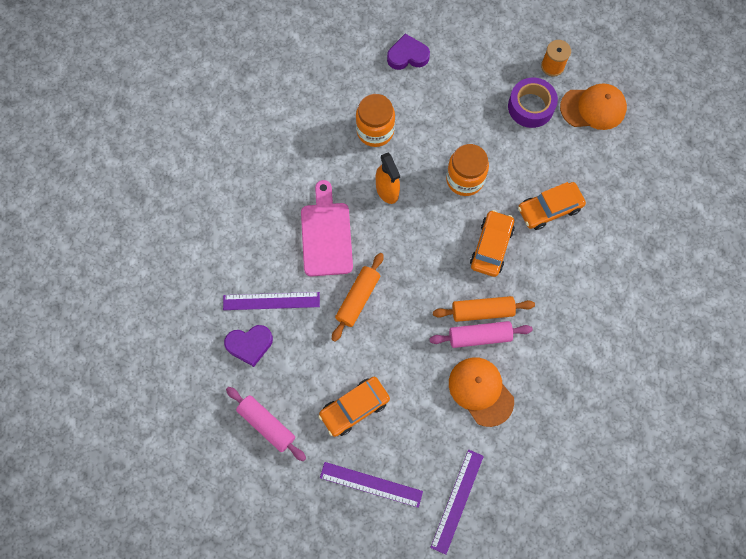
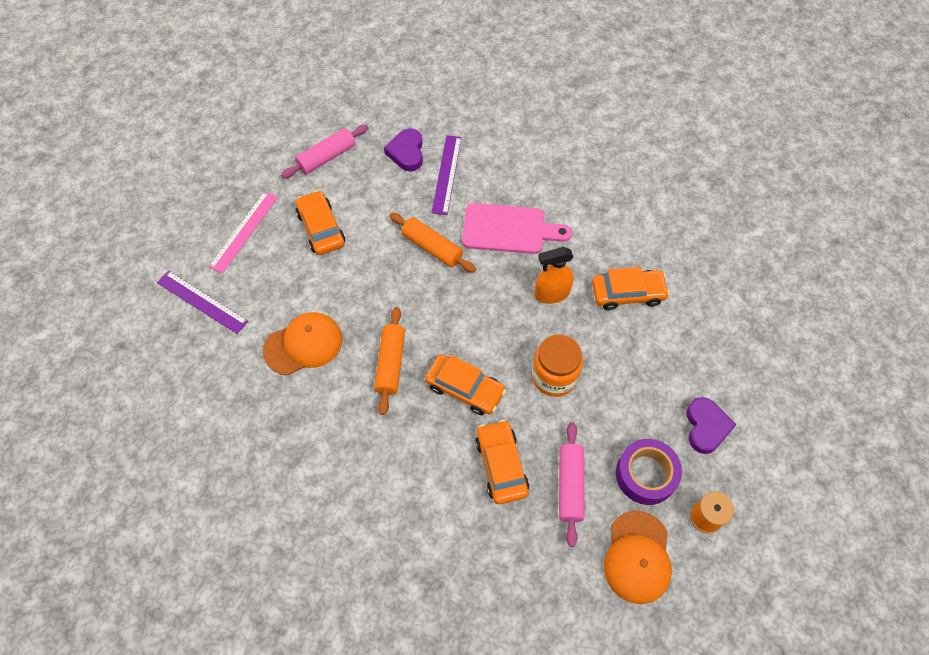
camera: 100 degrees right, 10 degrees down
(371, 484) = (244, 231): purple ruler -> pink ruler
(375, 131) = (627, 293): orange jar -> orange car
(407, 55) = (727, 343): purple heart -> purple heart (706, 427)
(479, 336) = (363, 355): pink rolling pin -> pink rolling pin (570, 485)

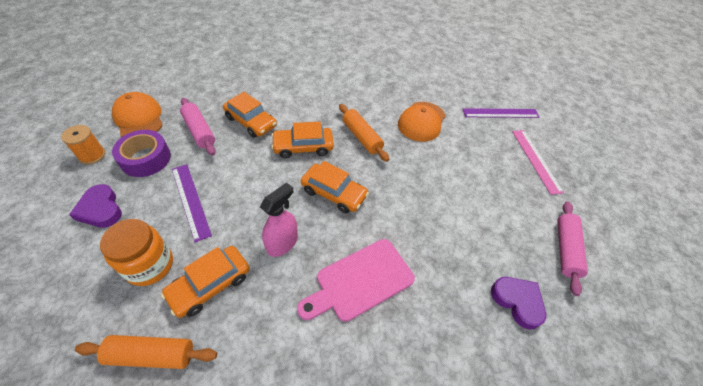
camera: 140 degrees right, 10 degrees down
(321, 228) = (496, 190): orange car -> orange car (334, 193)
(432, 247) = (407, 224): orange rolling pin -> orange rolling pin (152, 355)
(446, 174) = (462, 302): purple ruler -> purple ruler (191, 200)
(551, 294) = (282, 243): orange spray bottle -> pink spray bottle
(554, 376) = (244, 184): orange jar -> orange jar (150, 265)

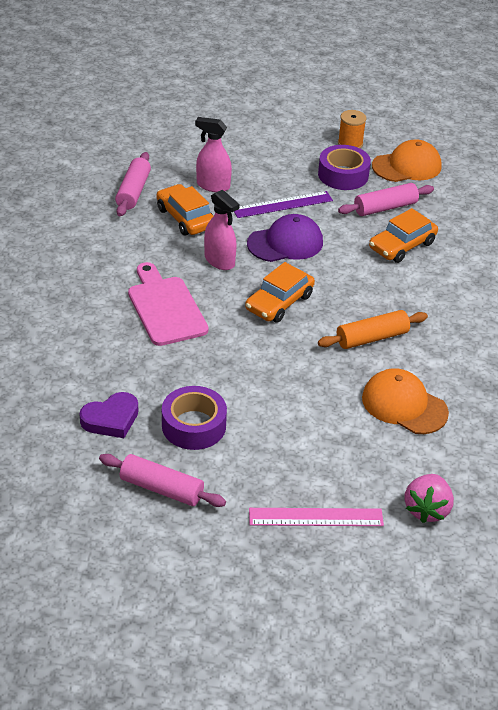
camera: 100 degrees right, 10 degrees down
(100, 209) = (279, 155): purple heart -> none
(150, 265) = (213, 186): orange jar -> pink spray bottle
(152, 355) = (133, 191): orange rolling pin -> pink rolling pin
(251, 194) = (285, 243): none -> purple cap
(303, 147) = (355, 285): orange car -> none
(494, 237) = (194, 425): none -> purple tape
(500, 113) = (426, 509): purple ruler -> pink strawberry

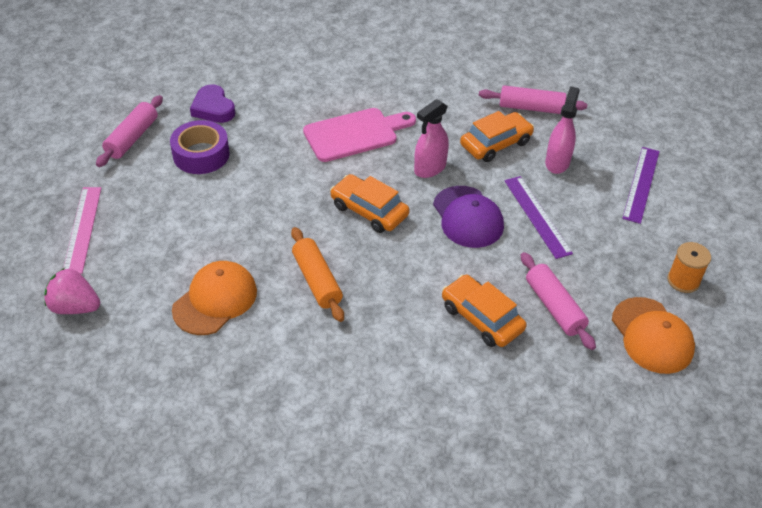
camera: 90 degrees right, 5 degrees up
(241, 146) = (641, 184): none -> purple ruler
(343, 175) = (611, 270): purple tape -> none

